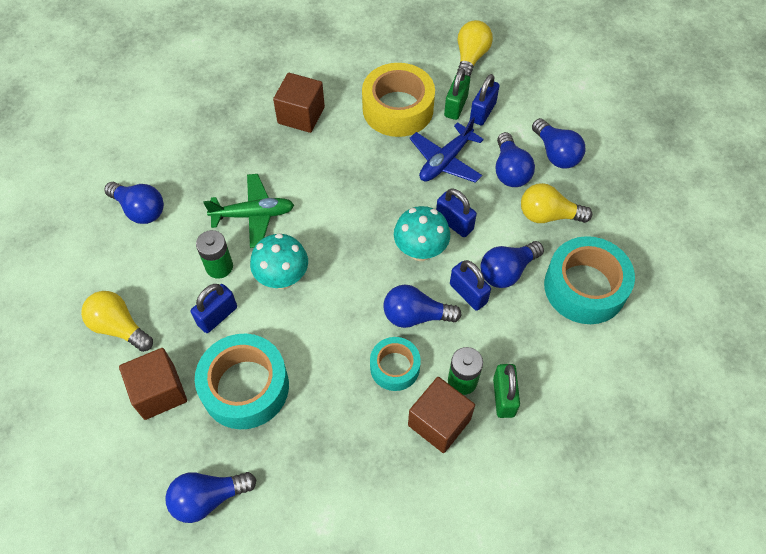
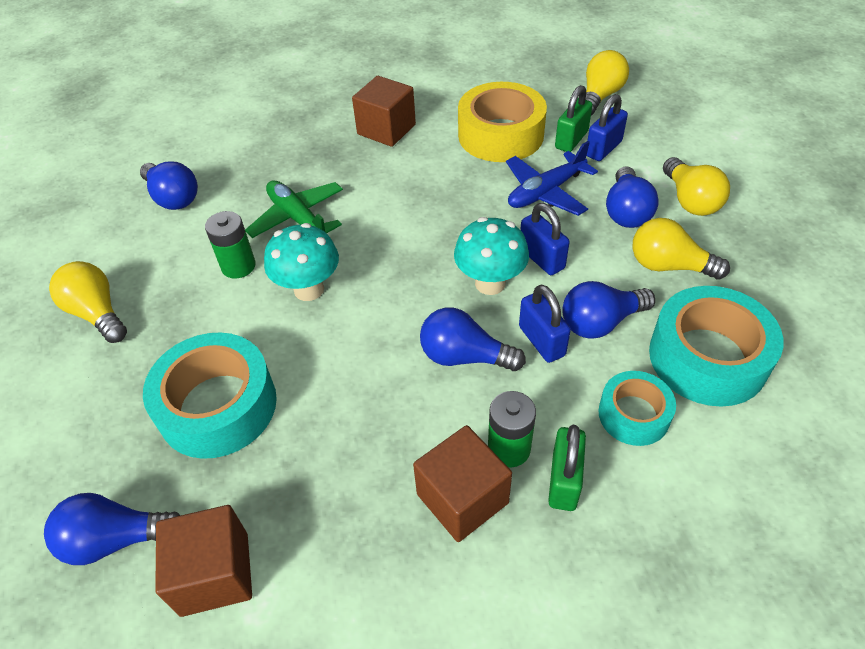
camera: 15 degrees right, 10 degrees down
(159, 392) = (111, 393): brown cube -> brown cube (215, 573)
(217, 316) = (215, 318): blue padlock -> none
(253, 215) = (298, 218): green plane -> green plane turned 135 degrees counterclockwise
(395, 367) = (419, 415): turquoise tape -> turquoise tape (633, 415)
(556, 153) = (690, 200): blue light bulb -> yellow light bulb

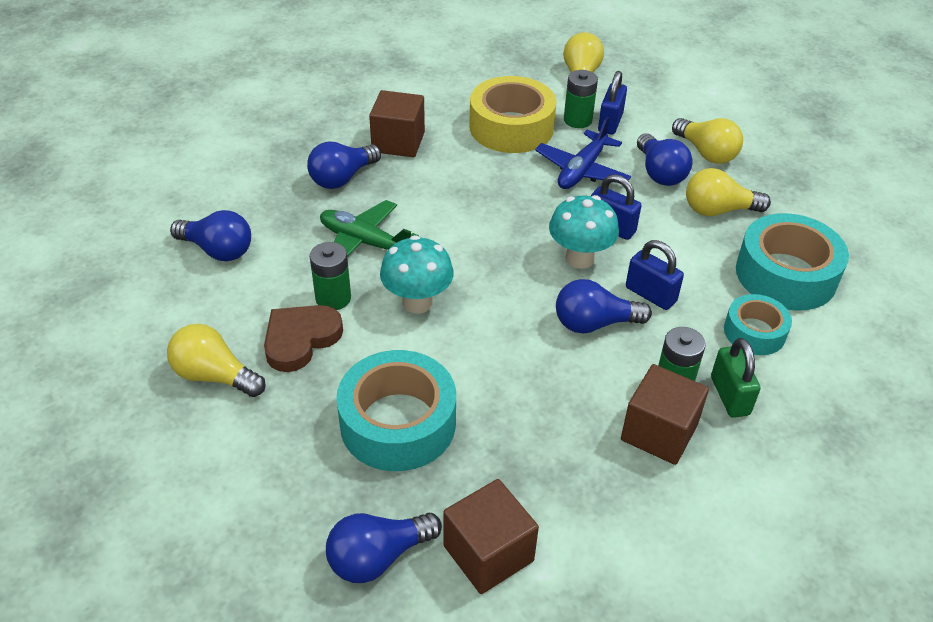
camera: 25 degrees left, 5 degrees down
(187, 298) = (300, 339): none -> brown heart
(571, 140) = (577, 120): green padlock -> green battery
(600, 322) = (689, 268): blue light bulb -> blue light bulb (342, 178)

